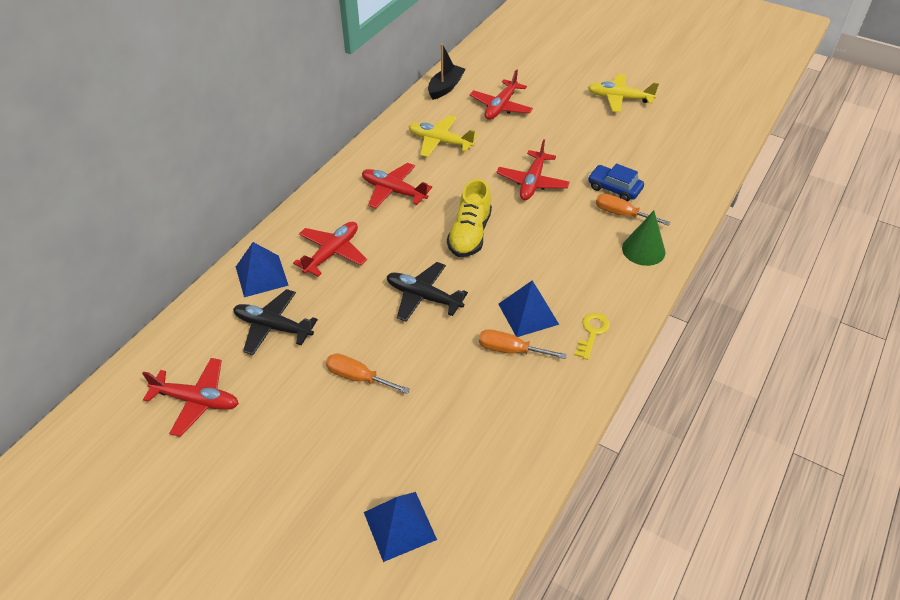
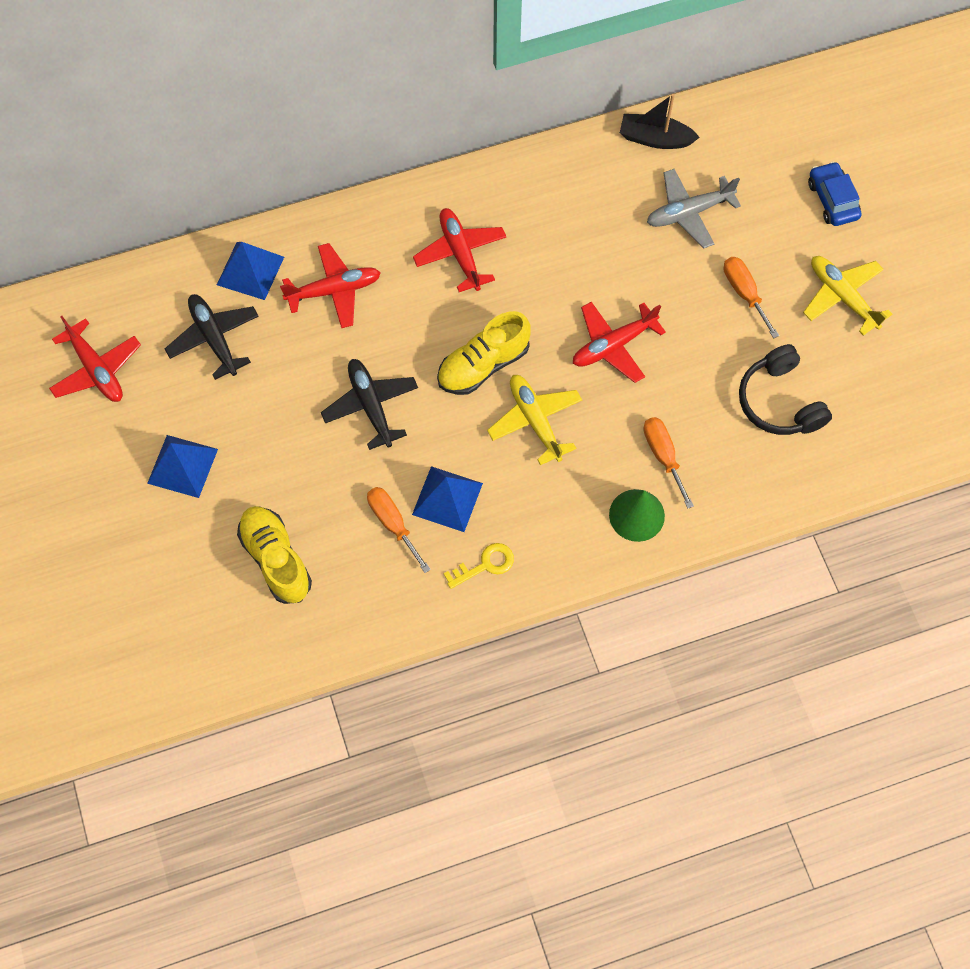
camera: 40 degrees right, 20 degrees up
(358, 377) = (239, 448): orange screwdriver -> orange screwdriver (744, 293)
(399, 526) = (154, 610): blue pyramid -> blue pyramid (182, 466)
(440, 142) = (571, 218): yellow plane -> yellow plane (535, 421)
(445, 87) = (655, 138): black boat -> black boat turned 150 degrees counterclockwise
(456, 425) = (276, 559): none -> yellow shoe
(501, 107) = (688, 212): red plane -> grey plane
(614, 188) = (692, 418): blue car -> blue car (832, 200)
(647, 155) = (779, 401): none -> black headphones

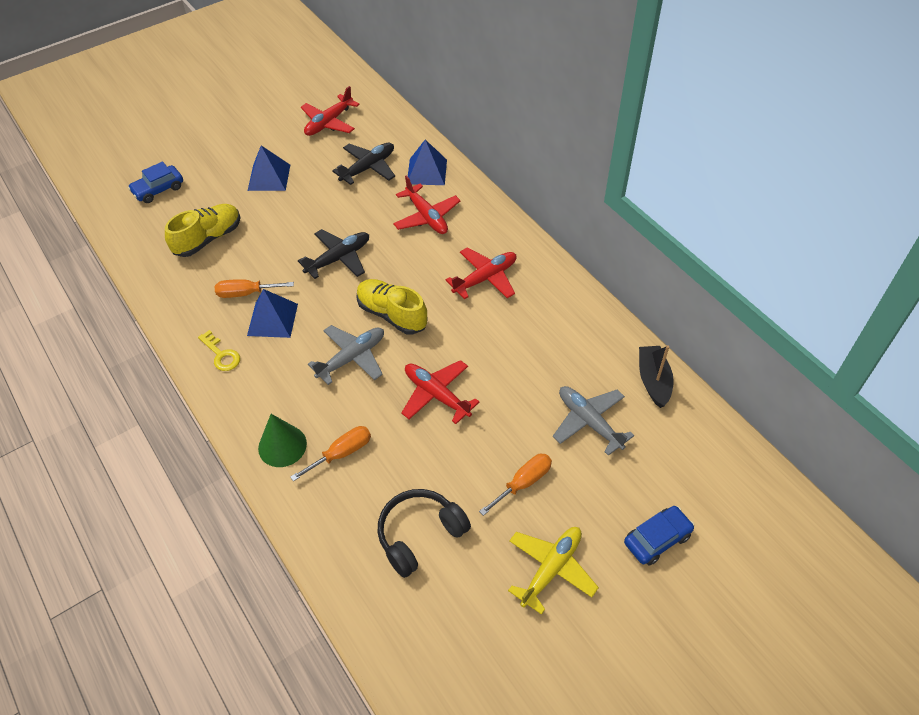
camera: 75 degrees right, 15 degrees down
(148, 617) = (158, 189): none -> blue car
(393, 524) = (246, 293): orange screwdriver -> orange screwdriver turned 135 degrees counterclockwise
(535, 421) = (352, 358): yellow plane -> grey plane

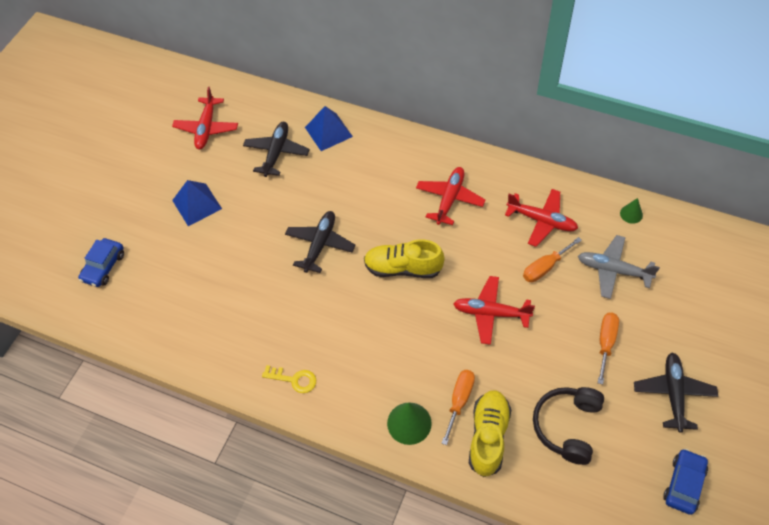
camera: 30 degrees left, 5 degrees up
(208, 239) = (192, 287): yellow shoe -> yellow shoe (488, 436)
(246, 293) = (268, 316): orange screwdriver -> orange screwdriver (545, 267)
(272, 319) = (310, 326): blue pyramid -> none
(352, 358) = (402, 321): grey plane -> none
(426, 217) = (361, 171): red plane -> red plane (542, 221)
(551, 569) = (673, 393): yellow plane -> black plane
(653, 381) = (631, 214): black boat -> green cone
(657, 539) = (722, 329): blue car -> blue car (684, 484)

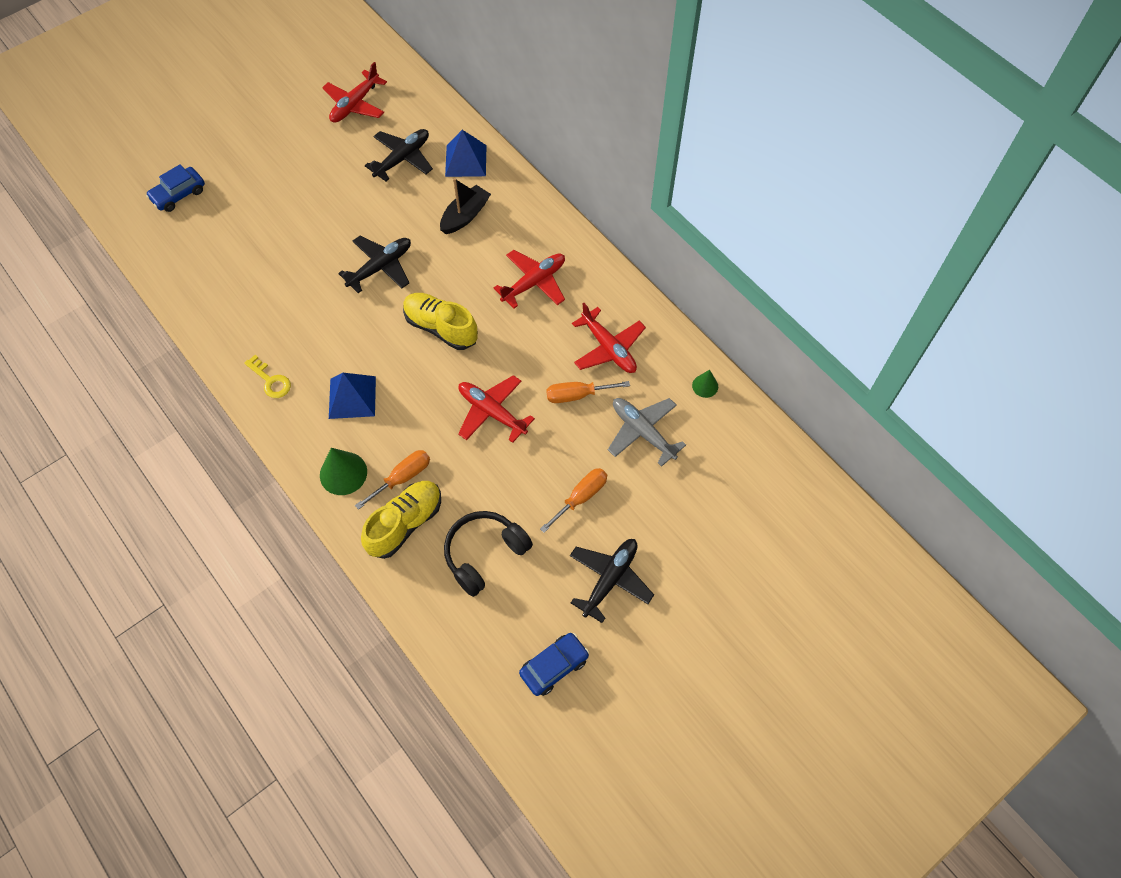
camera: 25 degrees right, 5 degrees up
(197, 204) = (296, 174): blue pyramid -> blue pyramid (352, 397)
(359, 174) = (465, 216): none -> black boat

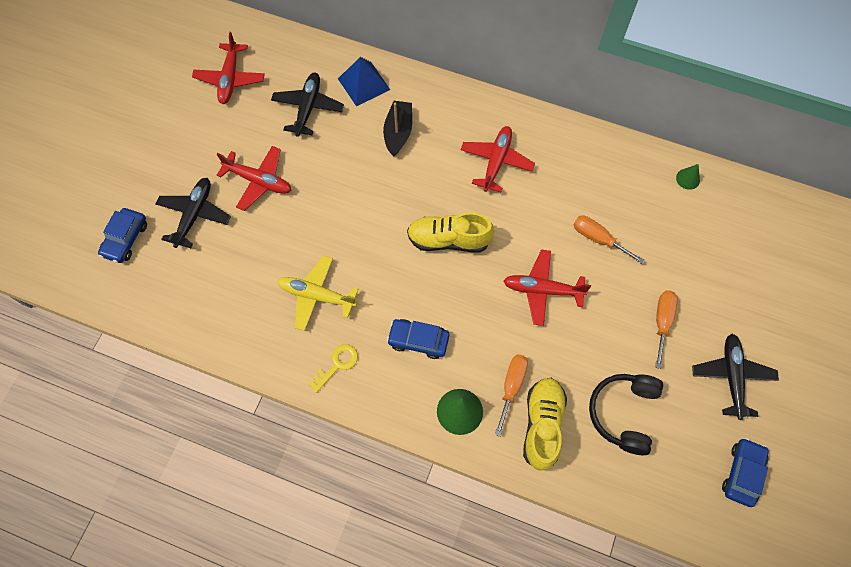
camera: 30 degrees left, 5 degrees up
(270, 380) = (337, 365): yellow key -> yellow key turned 60 degrees counterclockwise
(295, 316) = (316, 295): none -> yellow plane
(352, 397) = (418, 340): blue pyramid -> blue car
(380, 267) = (359, 213): black plane -> black plane (194, 215)
(577, 395) = (598, 239): orange screwdriver -> orange screwdriver turned 75 degrees clockwise
(608, 348) = (594, 186): red plane -> red plane (259, 181)
(643, 432) = (669, 242): grey plane -> none

